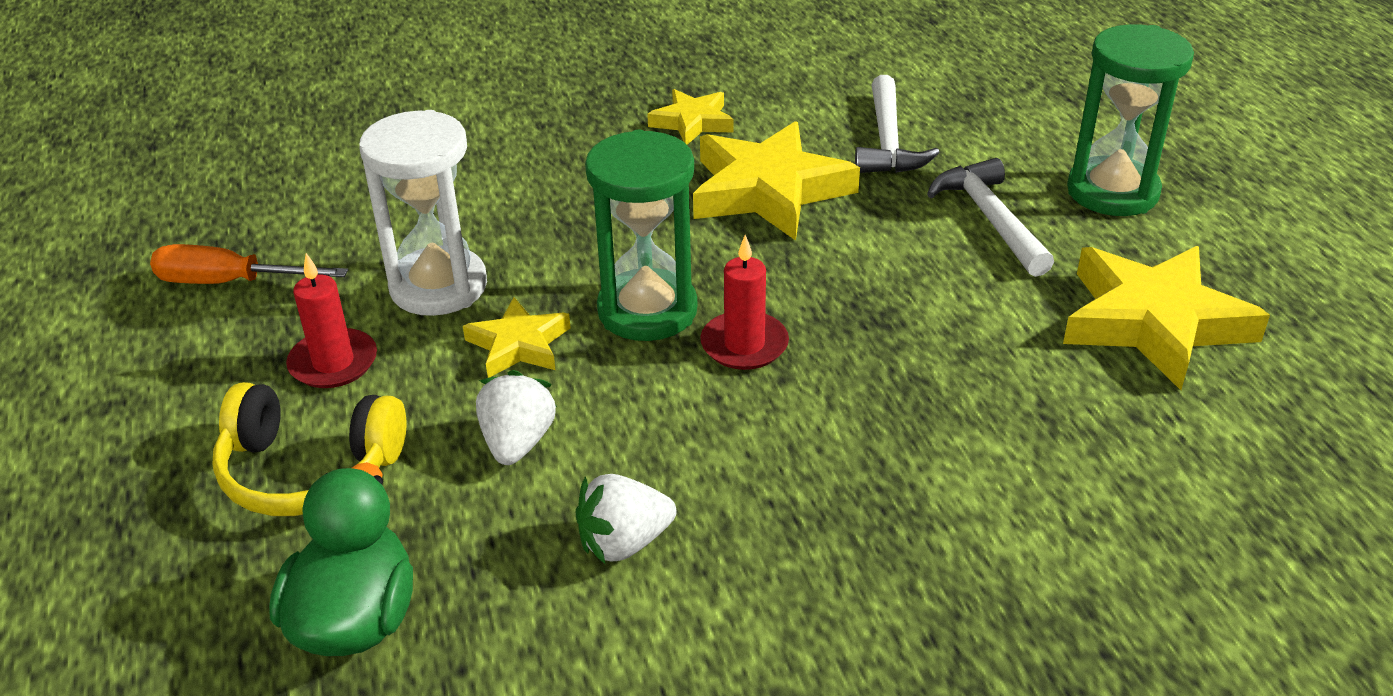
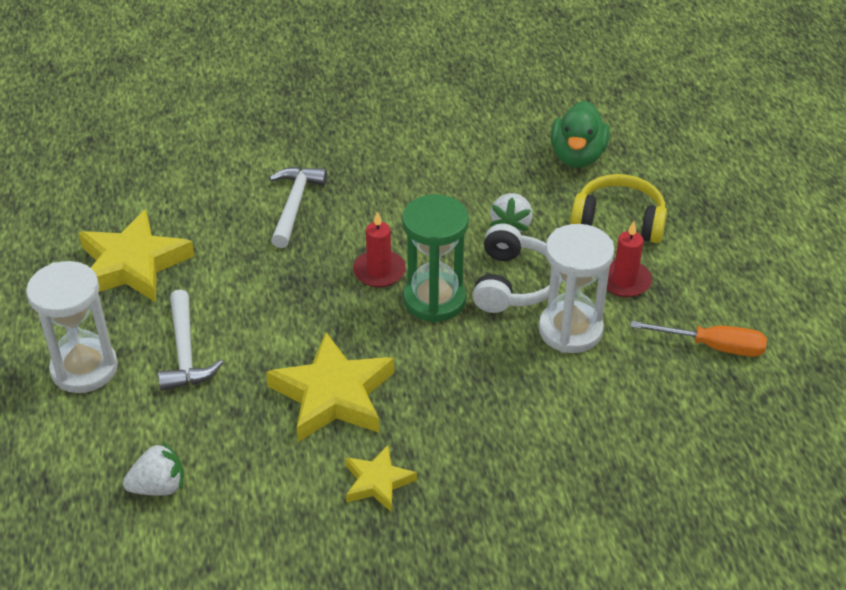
camera: 175 degrees left, 5 degrees up
(519, 345) = (514, 283): yellow star -> white headphones
(624, 543) = (457, 176): white strawberry -> white strawberry (159, 487)
(887, 141) = (223, 440): white hammer -> white hammer (294, 205)
(1112, 192) = (84, 369): green hourglass -> white hourglass

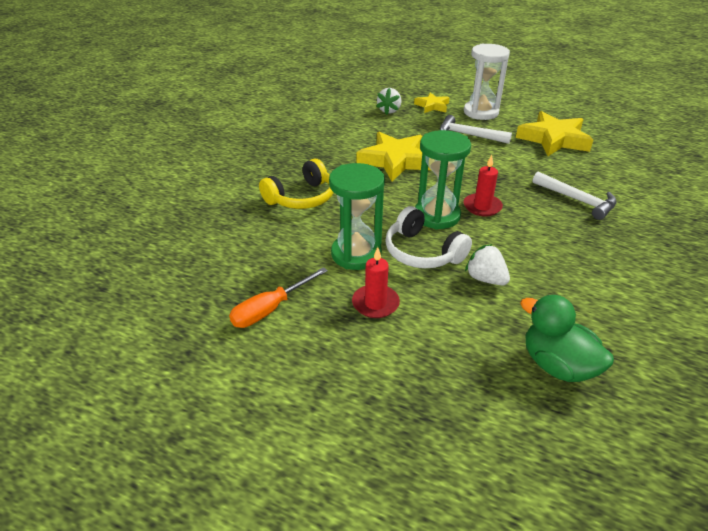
camera: 125 degrees right, 5 degrees down
(377, 482) = (327, 153): yellow star -> yellow star (432, 106)
(570, 330) = (356, 254): white hourglass -> green hourglass
(619, 220) = (446, 340): yellow headphones -> yellow headphones (301, 197)

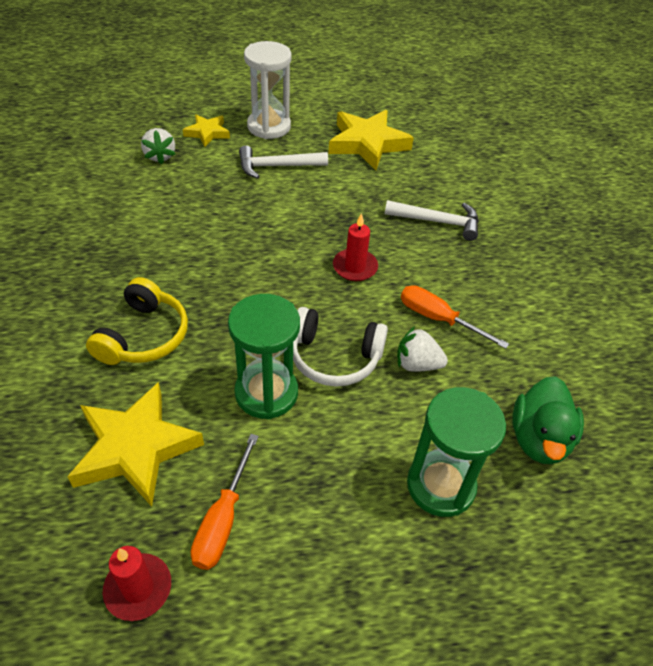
camera: 35 degrees left, 10 degrees up
(375, 303) = (332, 451): red candle -> red candle (138, 588)
(396, 161) = (220, 234): yellow star -> yellow star (135, 448)
(437, 216) = (317, 299): green hourglass -> green hourglass (440, 485)
(527, 258) = (438, 319): none -> orange screwdriver
(557, 365) = (539, 439): green duck -> green duck turned 90 degrees counterclockwise

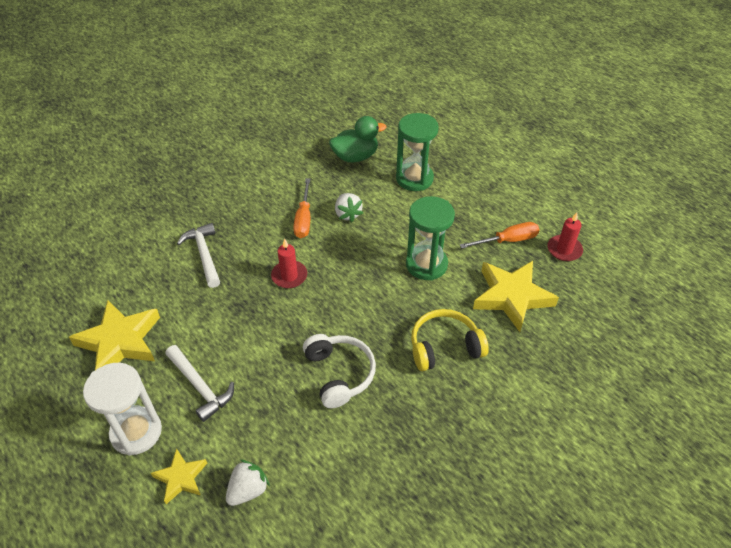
camera: 120 degrees left, 0 degrees up
(334, 357) = (375, 249): white headphones -> white headphones (339, 374)

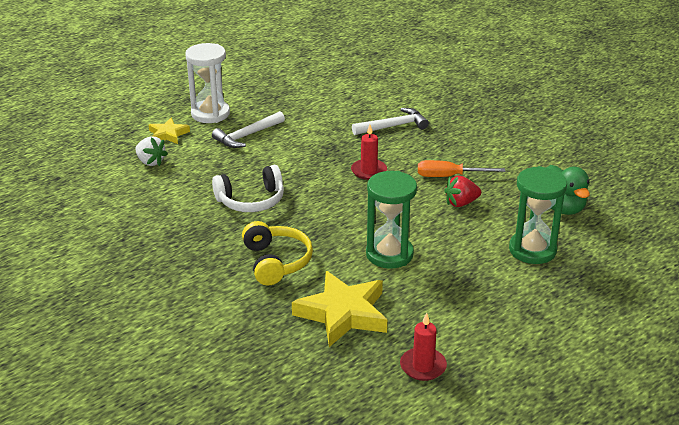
camera: 90 degrees right, 15 degrees down
(120, 342) = (295, 99): yellow star -> none
(347, 214) = (461, 203): white strawberry -> red strawberry
(507, 240) = (434, 318): orange screwdriver -> none

